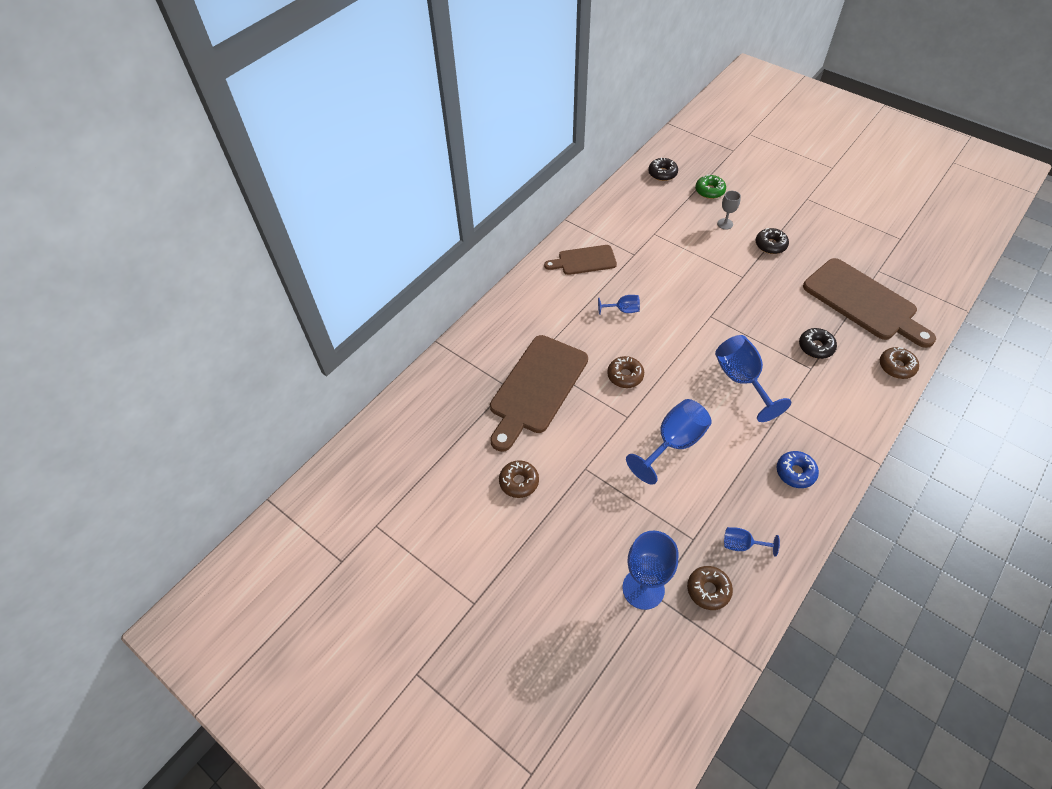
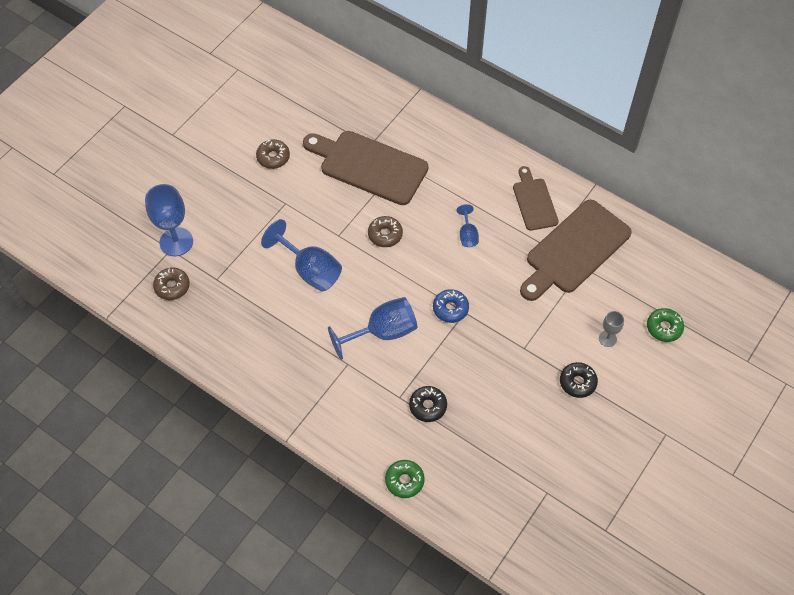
camera: 85 degrees right, 5 degrees up
(662, 173) = (688, 280): black donut -> none
(742, 544) = (210, 314): blue goblet -> none
(795, 472) = (278, 365): blue donut -> blue donut (450, 308)
(863, 302) = (495, 466): brown cutting board -> brown cutting board (575, 250)
(896, 366) = (404, 481): brown donut -> green donut

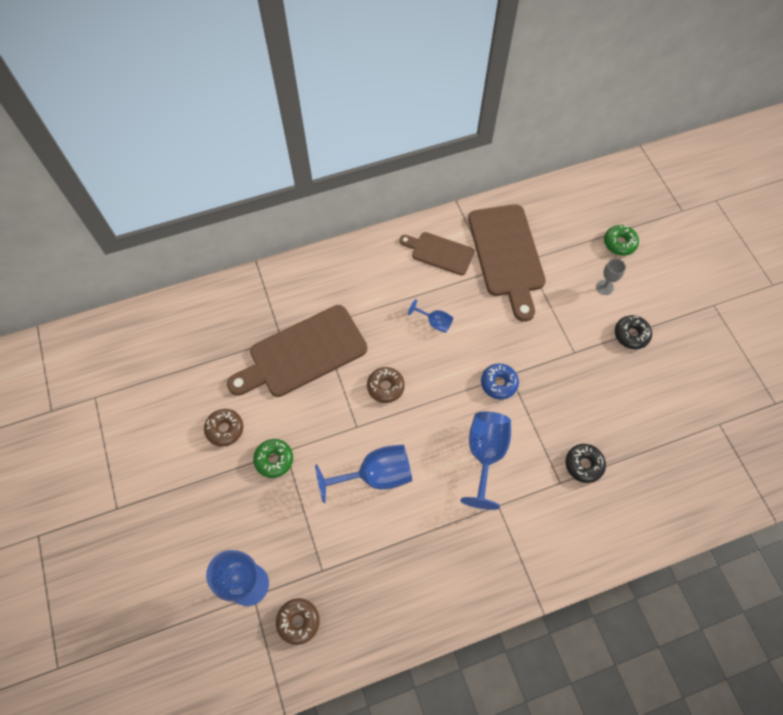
camera: 55 degrees left, 5 degrees up
(404, 481) = (646, 532): green donut -> green donut (274, 460)

